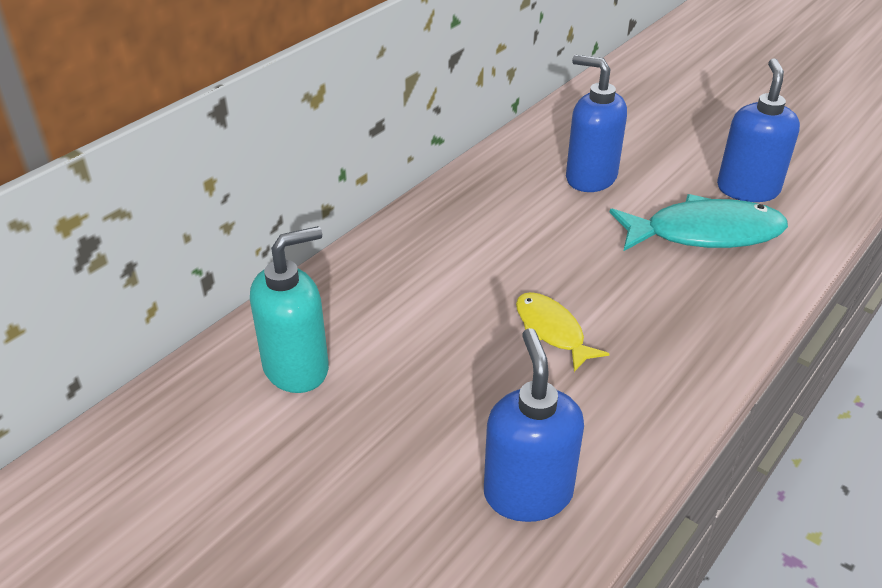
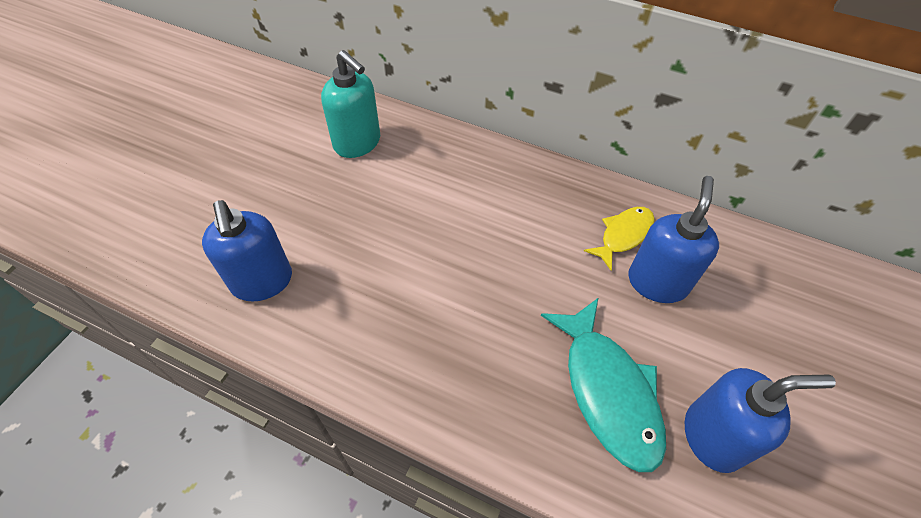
camera: 75 degrees right, 15 degrees up
(527, 493) = (262, 282): blue soap dispenser -> blue soap dispenser turned 90 degrees clockwise
(552, 331) = (427, 276): yellow fish -> yellow fish (623, 235)

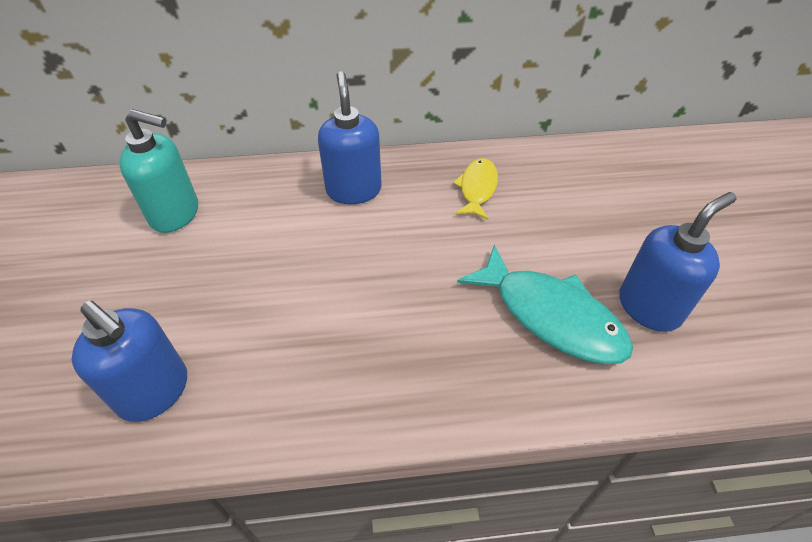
camera: 30 degrees left, 5 degrees down
(657, 282) = (528, 212): blue soap dispenser -> blue soap dispenser (353, 190)

